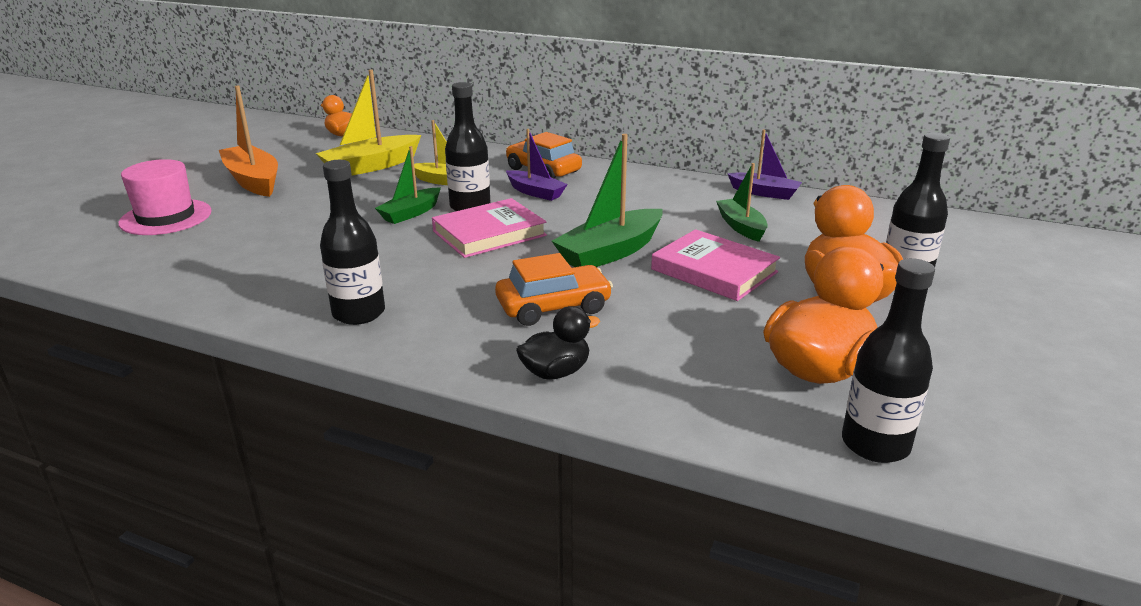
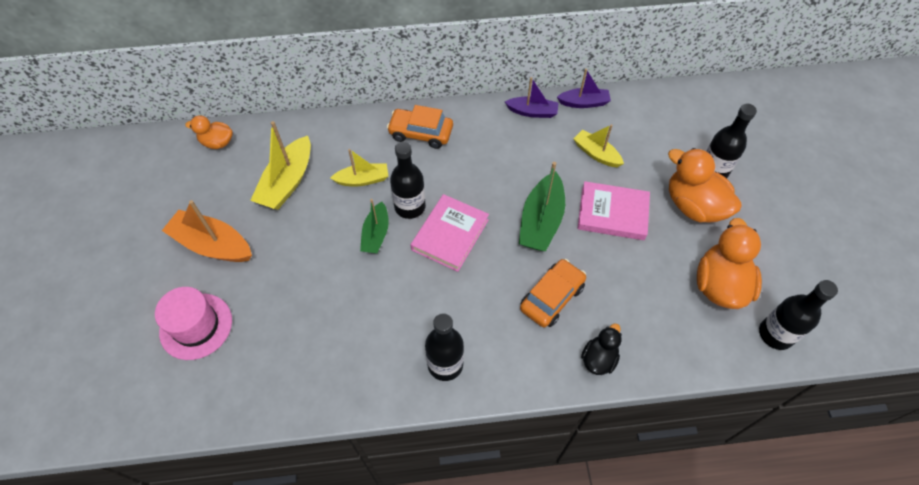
camera: 30 degrees left, 30 degrees up
(535, 192) = (439, 167): purple boat -> purple boat (532, 112)
(741, 227) = (596, 154): green boat -> yellow boat

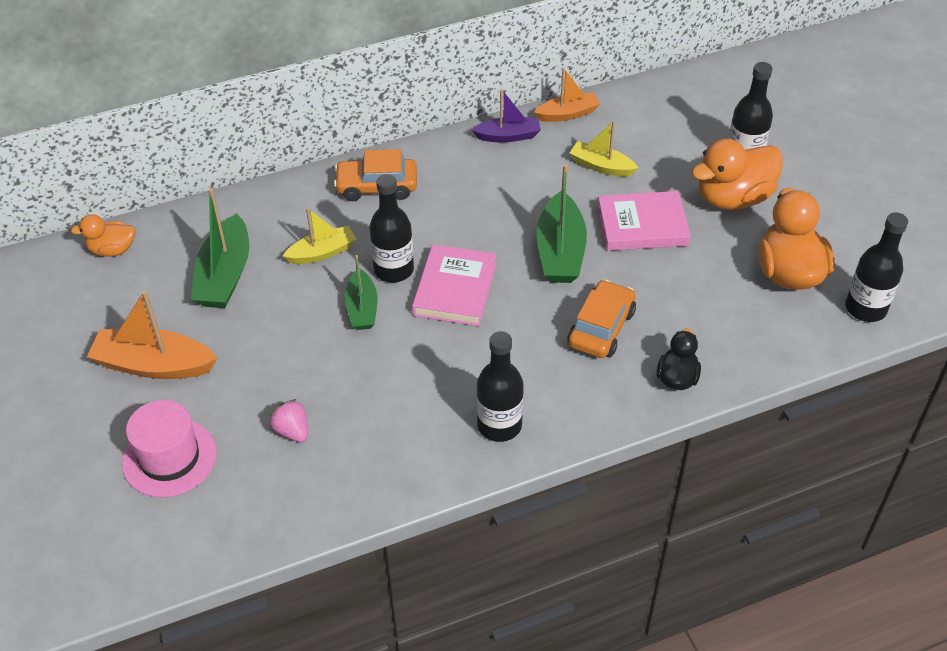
camera: 15 degrees left, 10 degrees down
(287, 182) = (225, 275): yellow boat -> green boat
(290, 327) = (292, 431): none -> pink strawberry
(583, 103) = (567, 114): purple boat -> orange boat
(693, 206) = (733, 198): orange duck -> orange duck turned 60 degrees counterclockwise

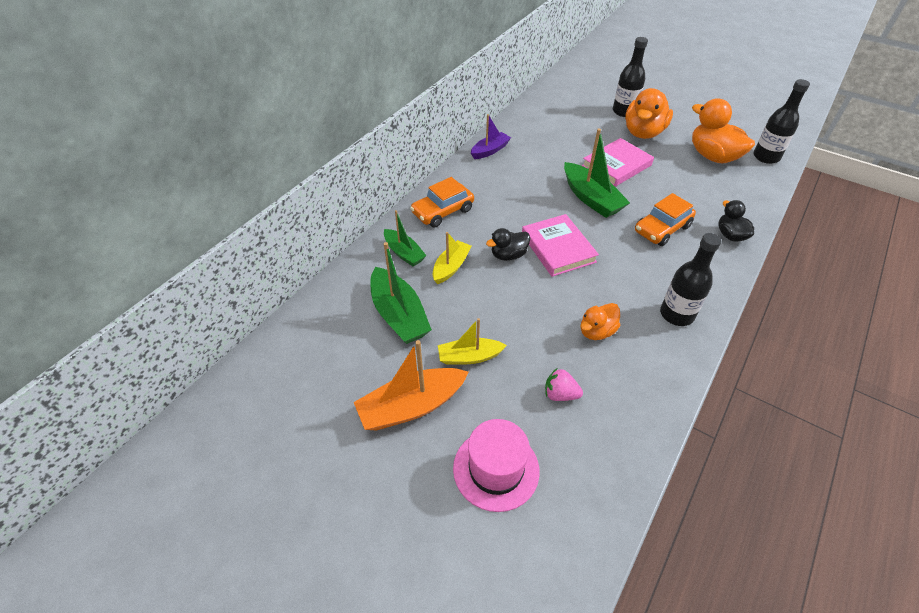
camera: 35 degrees left, 0 degrees up
(112, 250) = (292, 340): orange duck -> orange duck (596, 331)
(362, 308) = (515, 288): green boat -> green boat (404, 253)
(393, 270) = (508, 255): black bottle -> black duck
(567, 114) = (509, 126): orange boat -> none
(601, 166) = (559, 145): yellow boat -> yellow boat (469, 357)
(601, 328) = (662, 229): orange car -> orange car turned 120 degrees counterclockwise

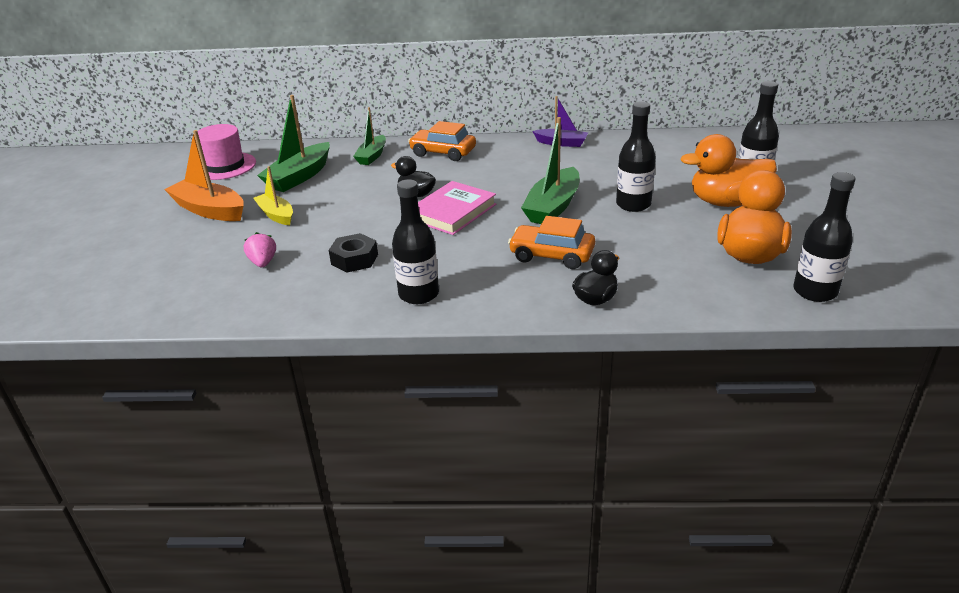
camera: 60 degrees right, 15 degrees down
(451, 267) = (374, 177): yellow boat -> none
(496, 469) = (168, 258): pink hat -> pink hat (224, 166)
(596, 331) = (354, 259): orange duck -> black nut
(616, 165) = (633, 204): pink book -> black bottle

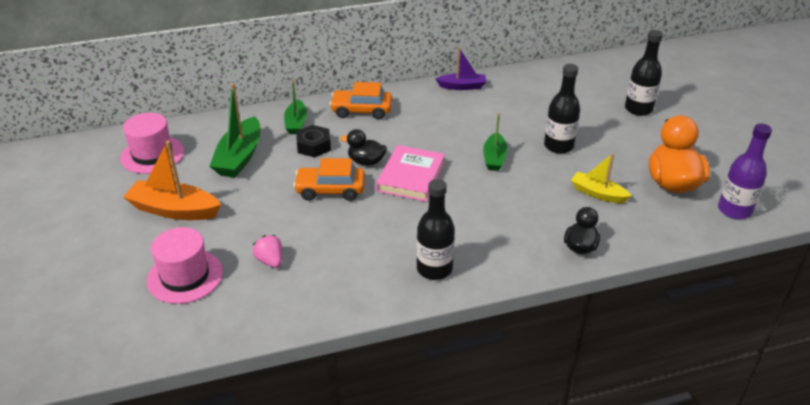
camera: 20 degrees left, 5 degrees up
(177, 263) = (185, 276): none -> pink hat
(276, 215) = (246, 205): yellow boat -> yellow boat (598, 194)
(354, 259) = (354, 242): black nut -> black nut (314, 146)
(551, 255) = (522, 209): orange car -> orange car (330, 190)
(553, 207) = (494, 158): green boat -> green boat, size x0.63
(726, 202) = (629, 133): orange duck -> none
(815, 291) = (734, 210): black bottle -> purple bottle

